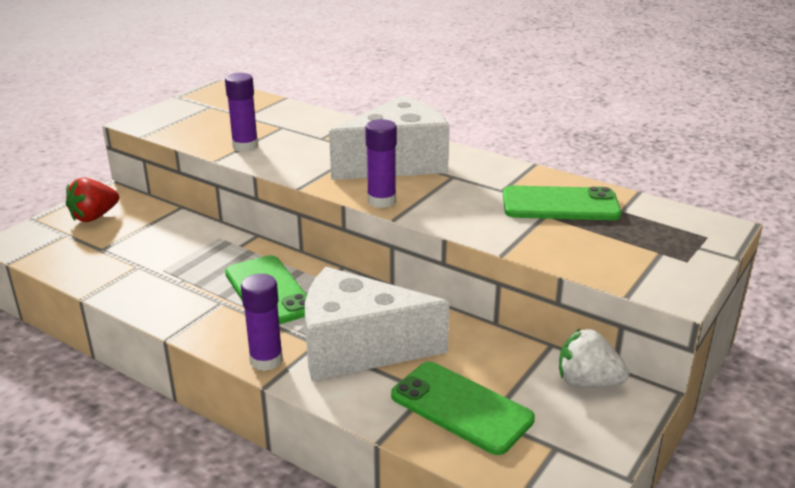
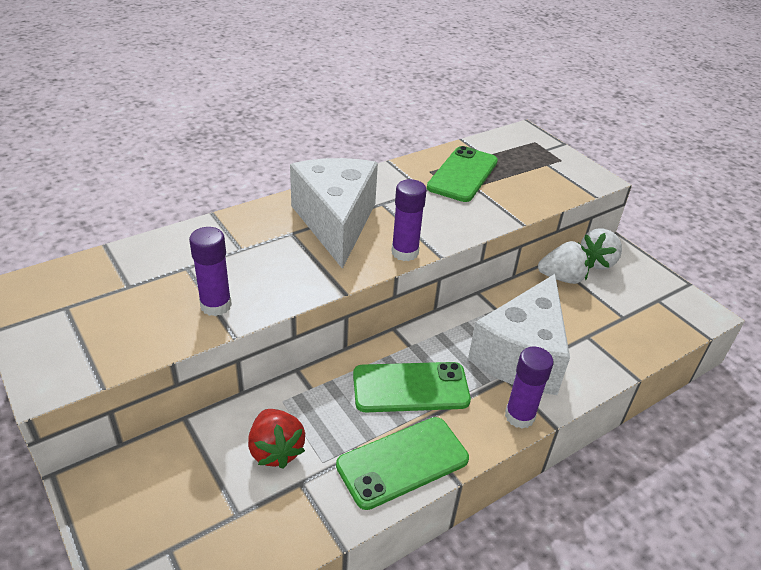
camera: 70 degrees left, 10 degrees up
(94, 217) = (144, 510): red strawberry -> red strawberry (276, 450)
(461, 407) = (610, 326): green phone -> green phone (402, 462)
(522, 357) = (562, 278): none -> white strawberry

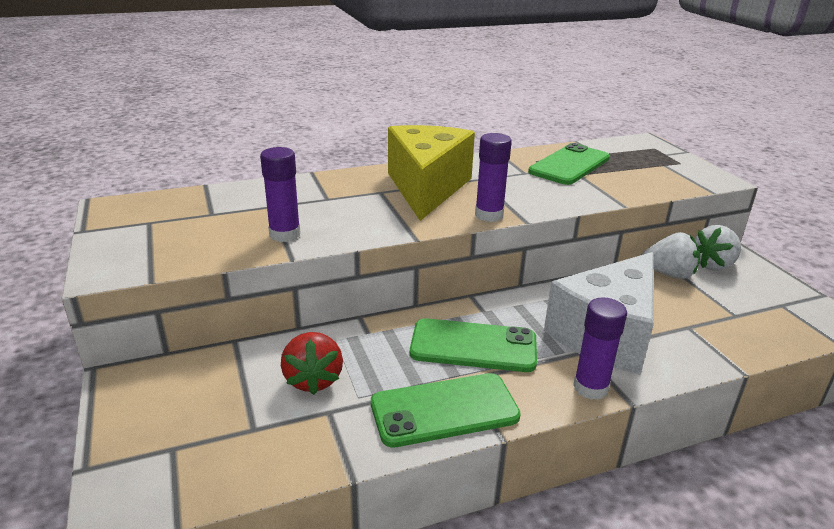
camera: 15 degrees right, 10 degrees down
(335, 222) = (426, 188): white cheese -> yellow cheese

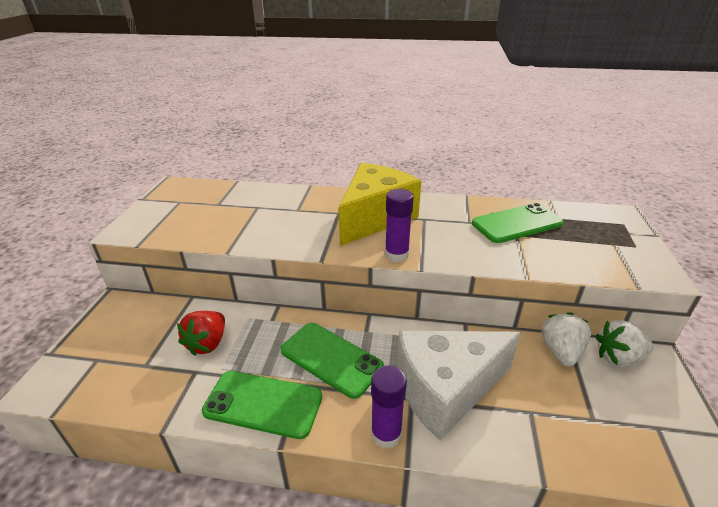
camera: 30 degrees right, 5 degrees up
(285, 234) = (241, 232): purple glue stick -> none
(669, 274) = (560, 351): white strawberry -> white strawberry turned 120 degrees counterclockwise

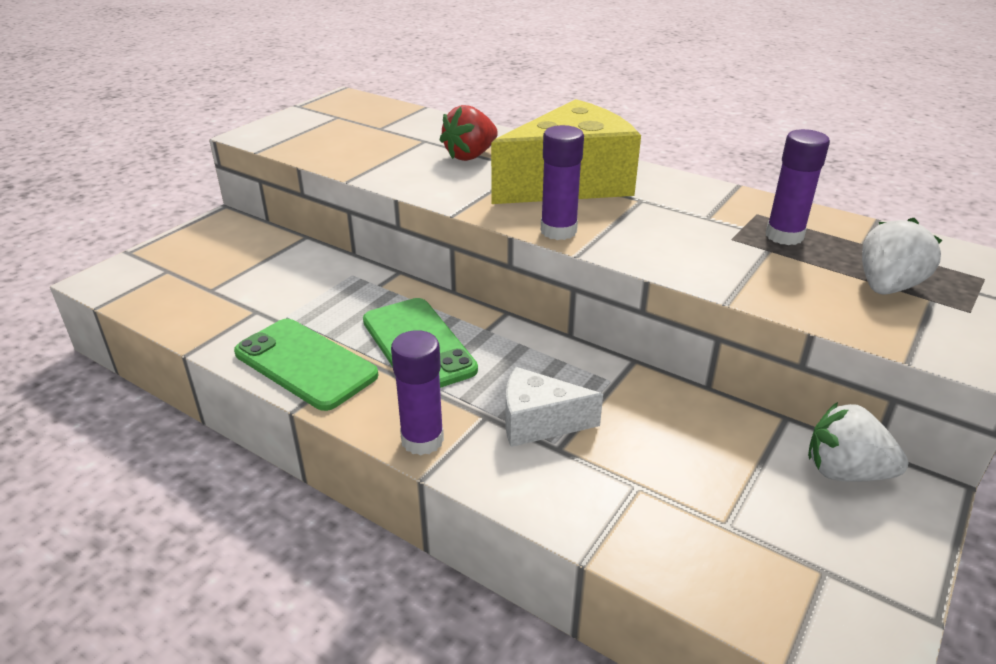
camera: 25 degrees right, 0 degrees up
(207, 343) = (288, 288): red strawberry -> red strawberry (470, 156)
(446, 390) = (538, 423): white cheese -> white cheese, size x0.53
(516, 223) = (784, 236): green phone -> purple glue stick
(560, 351) = (753, 435): white strawberry -> white strawberry (887, 287)

